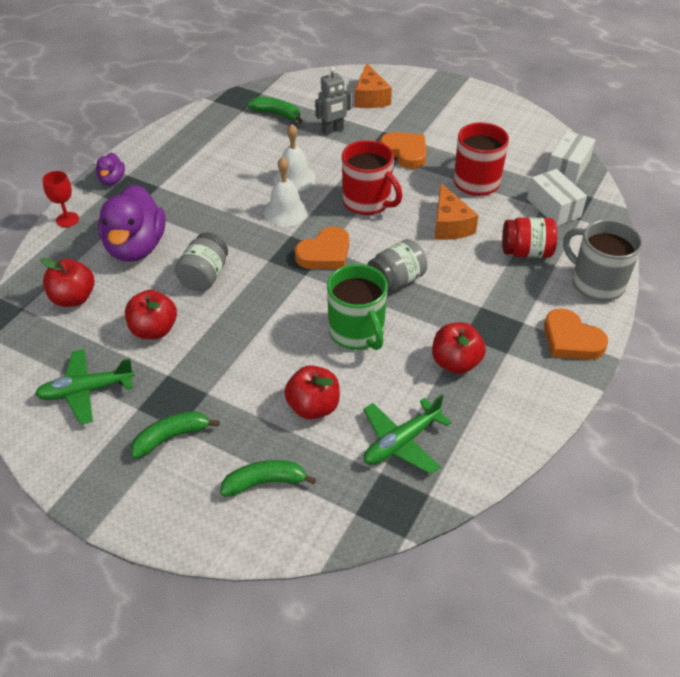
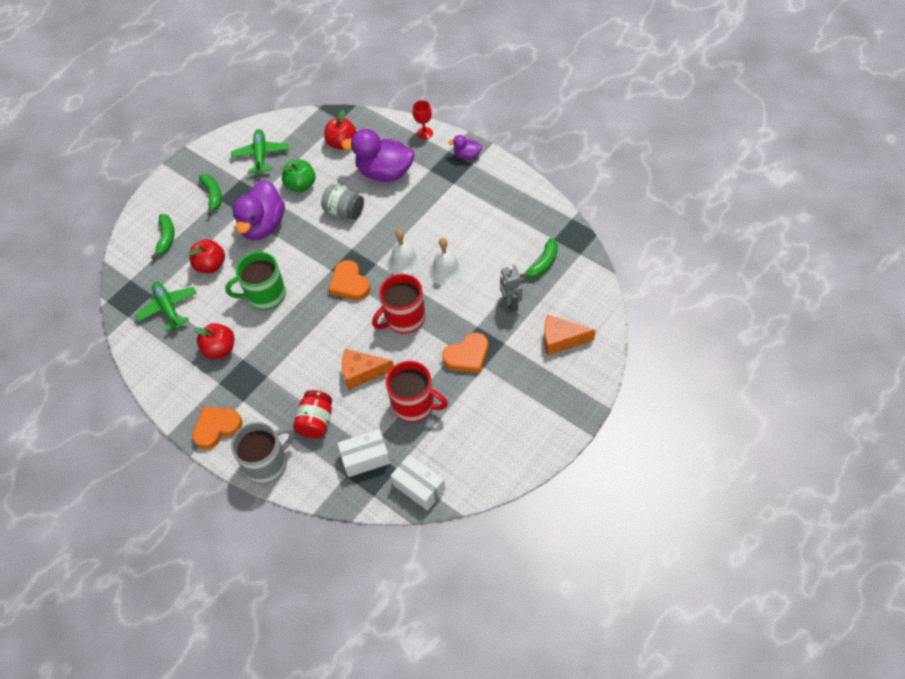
camera: 105 degrees right, 10 degrees up
(154, 330) = (301, 185): red apple -> green apple
(233, 359) = (263, 225): none -> purple duck
(396, 280) = (308, 325): grey jar -> none

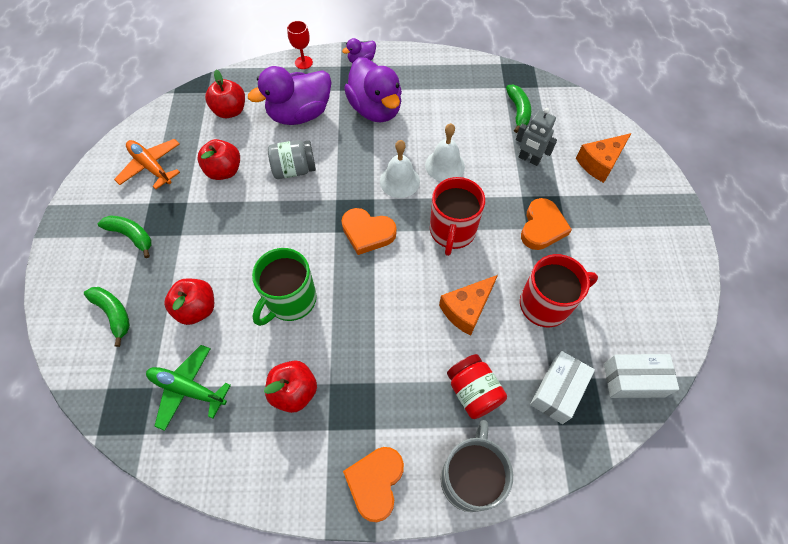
camera: 45 degrees left, 5 degrees up
(261, 155) = (151, 167): green plane -> orange plane
(263, 225) = (219, 232): purple duck -> purple duck (375, 109)
(301, 185) = (224, 171): green apple -> red apple

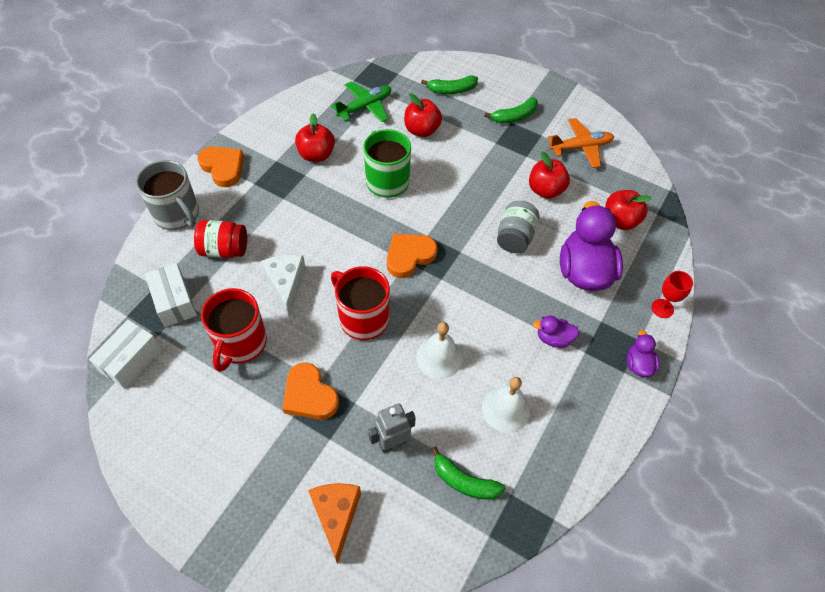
camera: 120 degrees right, 5 degrees down
(375, 109) = (553, 338): purple duck -> purple duck, size x0.47
(399, 181) = (447, 309): white bell -> white bell (505, 409)
(466, 309) = (286, 284): orange cheese -> white cheese

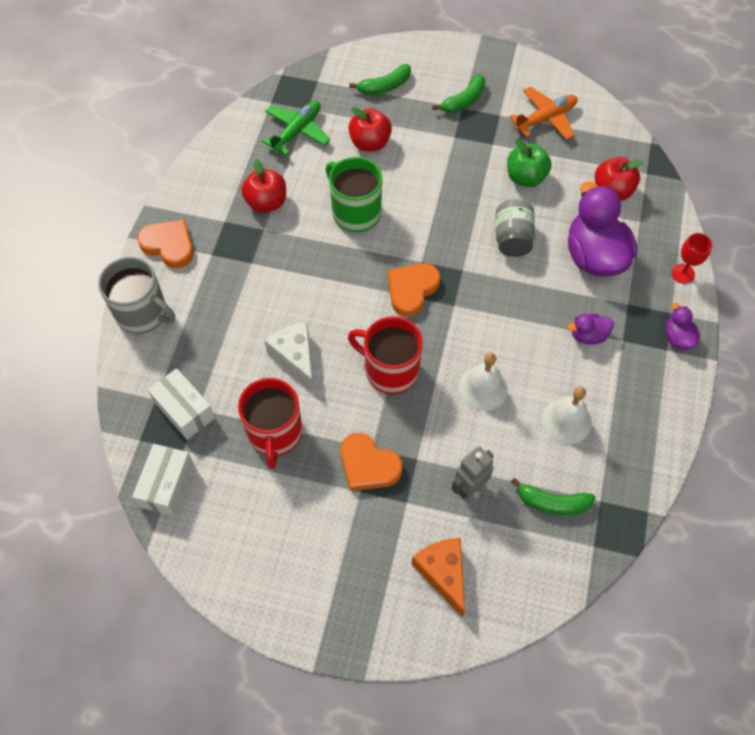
camera: 15 degrees left, 5 degrees up
(224, 249) = (212, 338): red jar -> none
(545, 190) = (525, 177): red apple -> green apple

